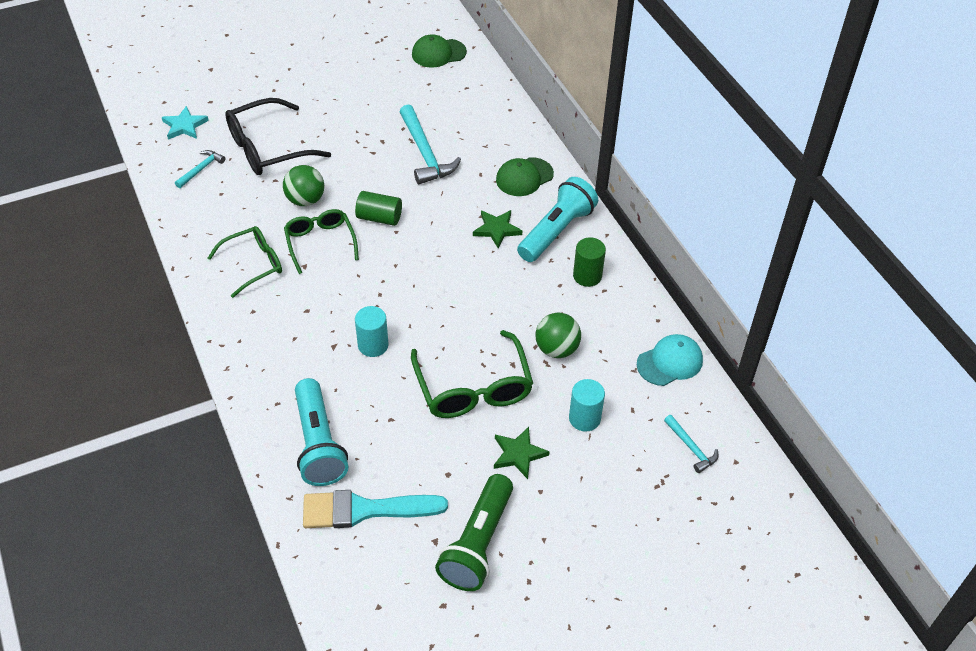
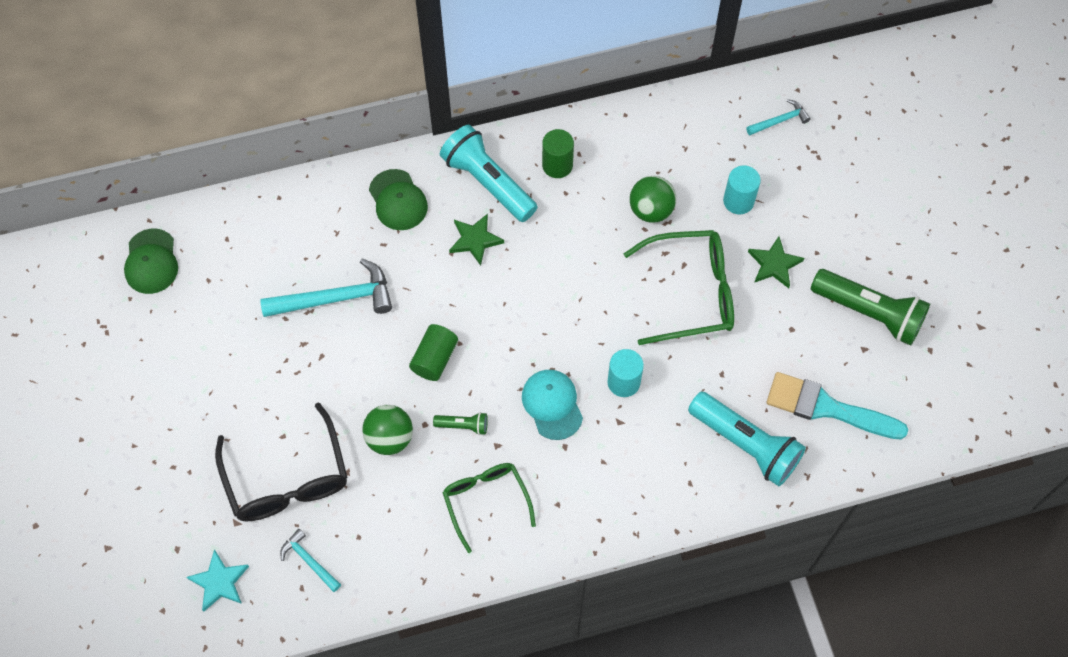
camera: 80 degrees left, 15 degrees up
(319, 444) = (746, 444): turquoise flashlight -> turquoise flashlight turned 45 degrees clockwise
(320, 243) = (463, 426): green glasses -> green flashlight
(364, 510) = (827, 408): turquoise brush -> turquoise brush turned 105 degrees clockwise
(670, 362) = (679, 116): turquoise cap -> turquoise cap (552, 404)

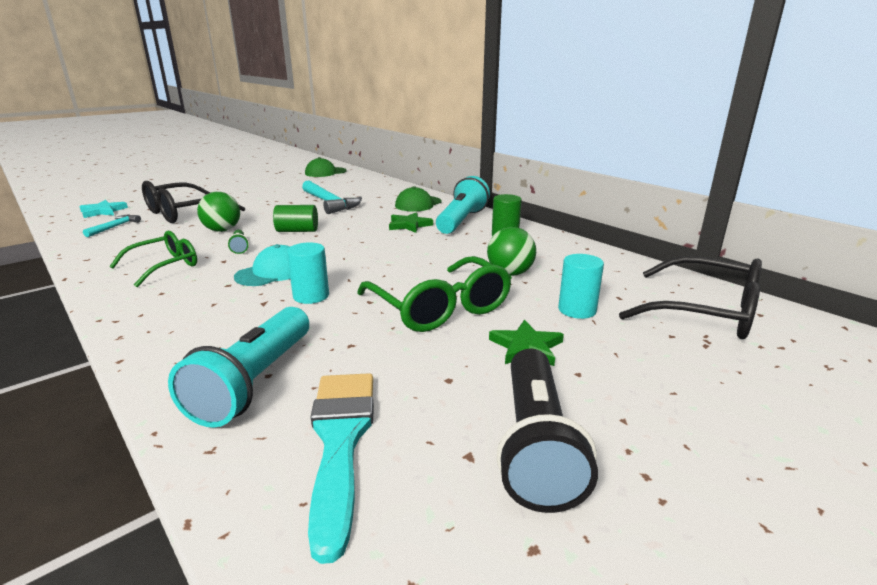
camera: 65 degrees right, 40 degrees down
(780, 121) = (706, 312): turquoise hammer -> black glasses
(869, 313) = (536, 445): green flashlight -> black flashlight

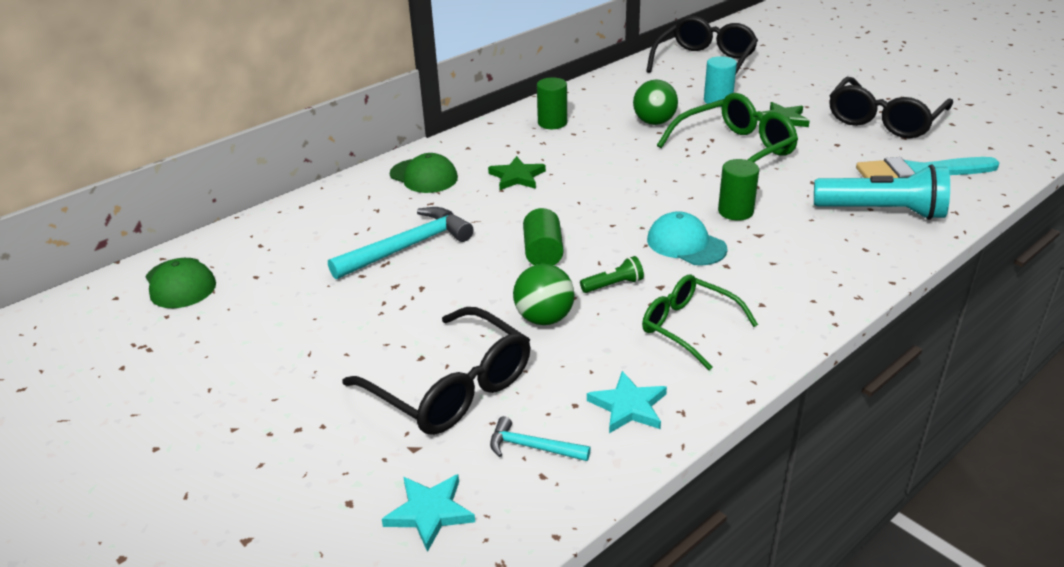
camera: 90 degrees left, 10 degrees up
(112, 247) = (628, 406): none -> turquoise star
(311, 296) = (735, 211): turquoise cylinder -> green cylinder
(461, 221) = (499, 146): turquoise flashlight -> none
(536, 445) = (884, 120): black flashlight -> black glasses

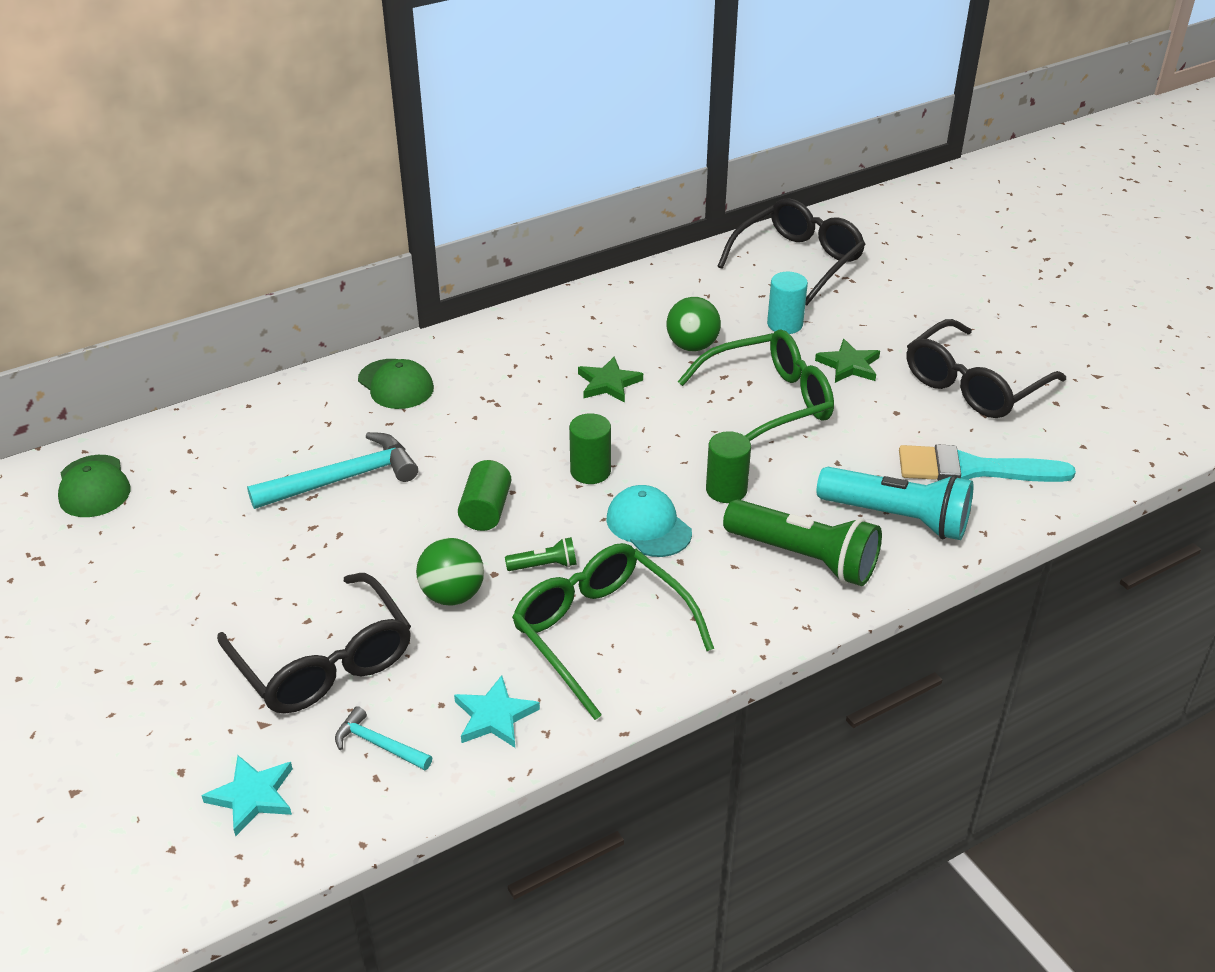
camera: 10 degrees right, 5 degrees up
(517, 177) = (499, 401): green star -> green star (608, 383)
(552, 123) = (572, 329): green cylinder -> green cylinder (590, 471)
(688, 327) = (601, 633): green glasses -> green glasses, size x1.51
(826, 249) = (804, 558): none -> green flashlight

